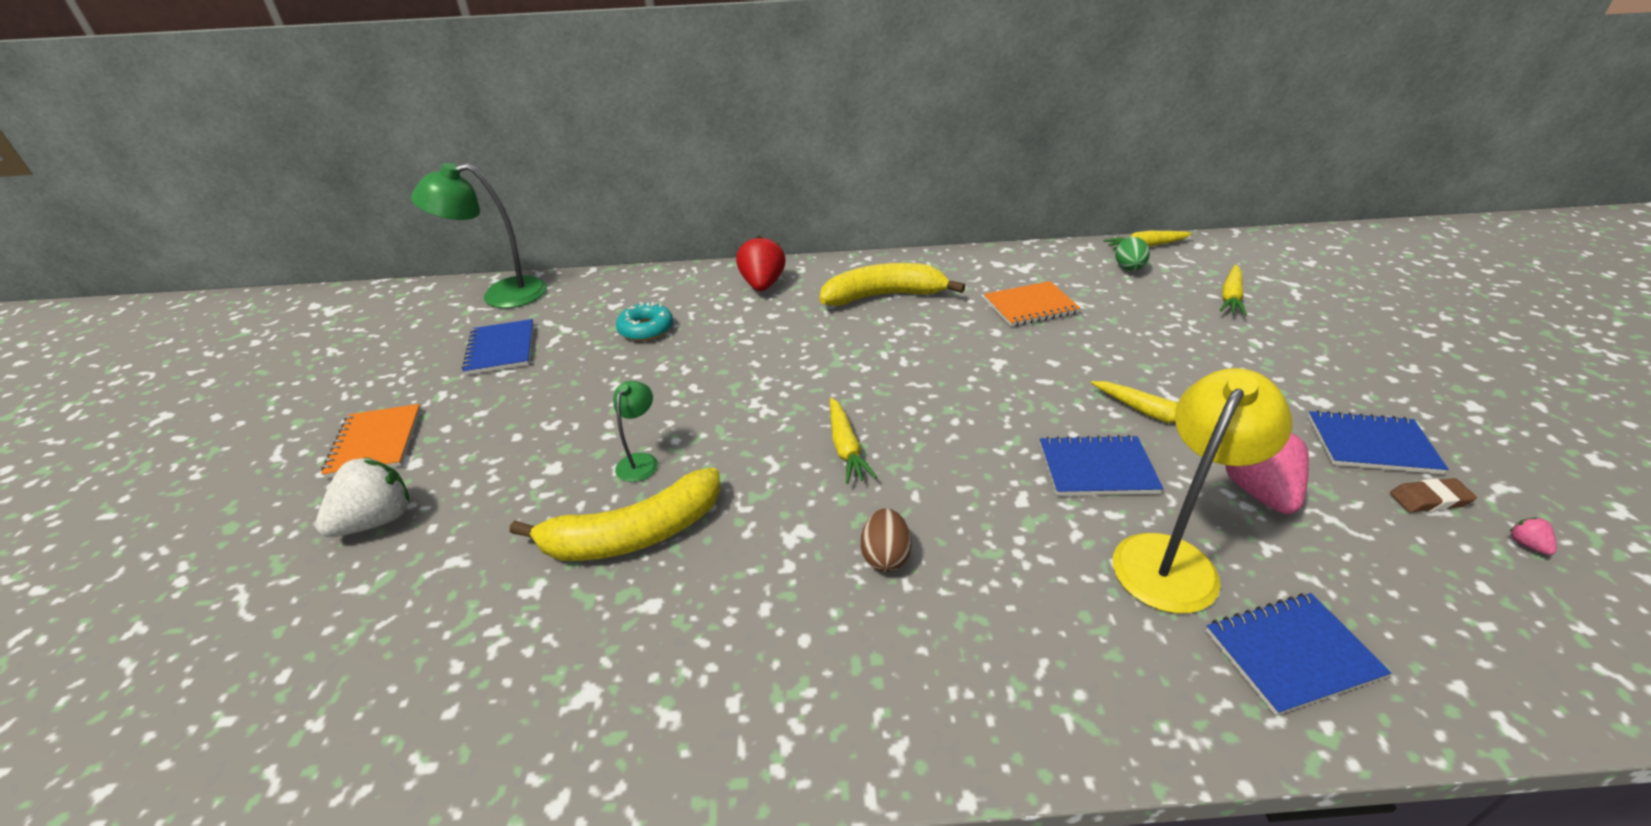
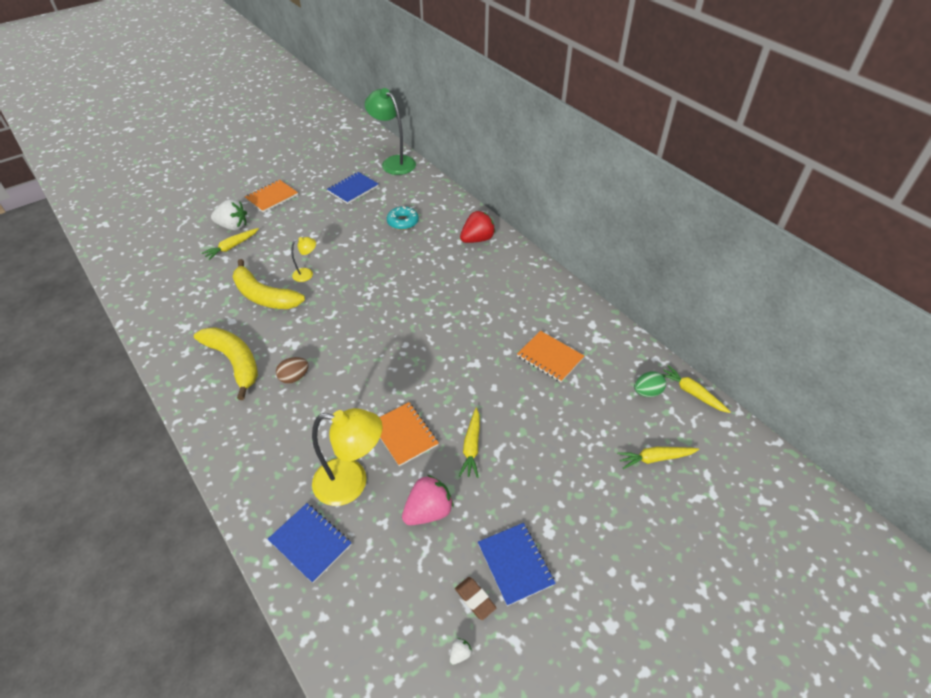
camera: 55 degrees right, 10 degrees up
(640, 461) = (307, 274): green lamp -> yellow lamp
(846, 447) = (358, 334): yellow carrot -> yellow carrot (232, 247)
(884, 296) = (507, 290): yellow banana -> yellow banana (234, 362)
(1097, 468) = (404, 434): blue notebook -> orange notebook
(1526, 545) = (460, 653): pink strawberry -> white strawberry

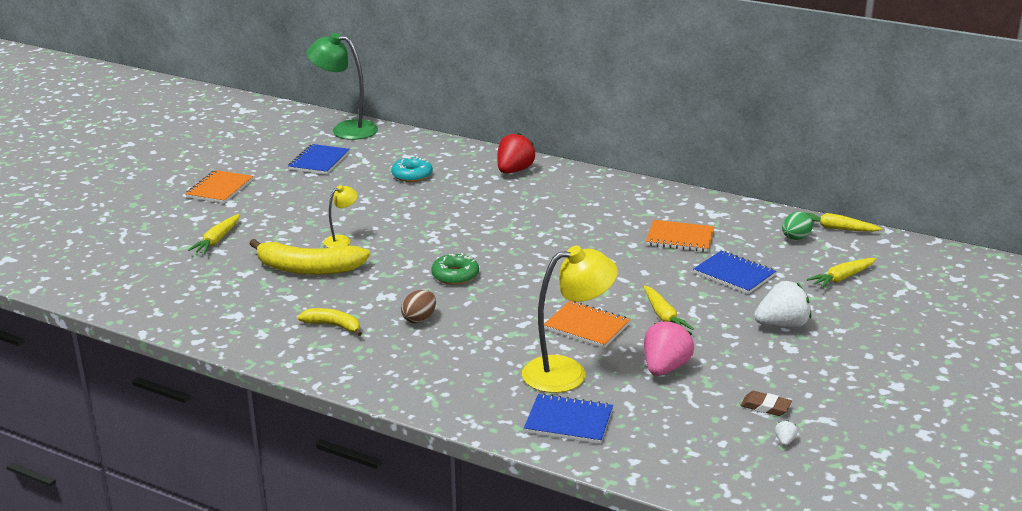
camera: 25 degrees left, 20 degrees down
(233, 226) = (197, 223): white strawberry -> white strawberry (782, 325)
(234, 362) = (333, 326): yellow banana -> yellow banana, size x0.54
(353, 339) = (455, 275): none -> green donut
(515, 564) = (780, 376): blue notebook -> blue notebook (734, 274)

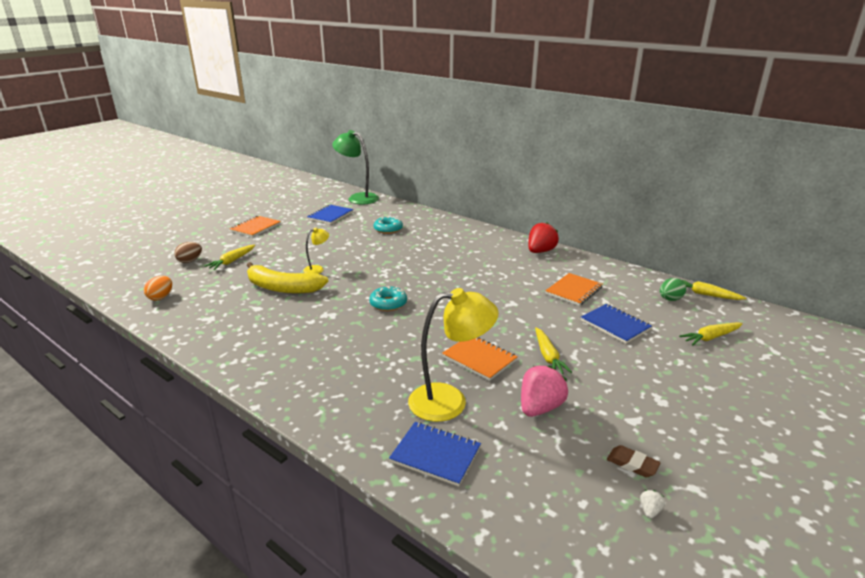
camera: 10 degrees right, 0 degrees up
(153, 296) = (161, 297): none -> orange egg
(333, 326) = (276, 335): yellow banana -> none
(419, 319) = (345, 337): brown egg -> brown egg (190, 261)
(455, 275) = (388, 303): green donut -> turquoise donut
(514, 171) = (460, 232): red strawberry -> red strawberry (540, 251)
(680, 238) = (574, 290): orange notebook -> orange notebook turned 75 degrees counterclockwise
(782, 325) = (654, 377): white strawberry -> none

